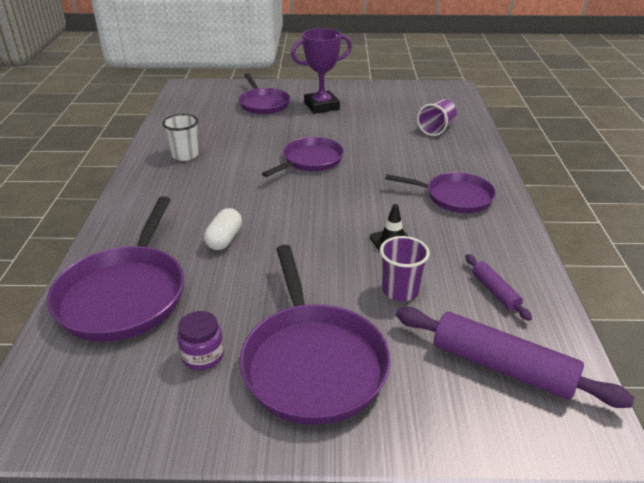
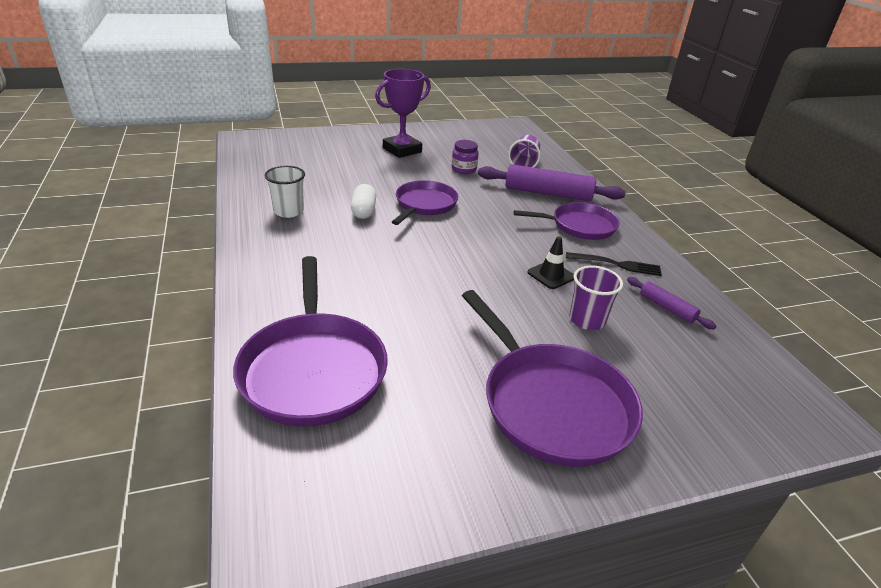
camera: 20 degrees left, 0 degrees up
(203, 356) = (439, 419): purple jar -> purple jar (464, 169)
(224, 239) = (386, 294): white capsule -> white capsule (364, 211)
(263, 104) = (341, 151): purple pan -> none
(470, 240) = (617, 264): none -> black fork
(502, 367) = (715, 375): purple rolling pin -> purple rolling pin (548, 193)

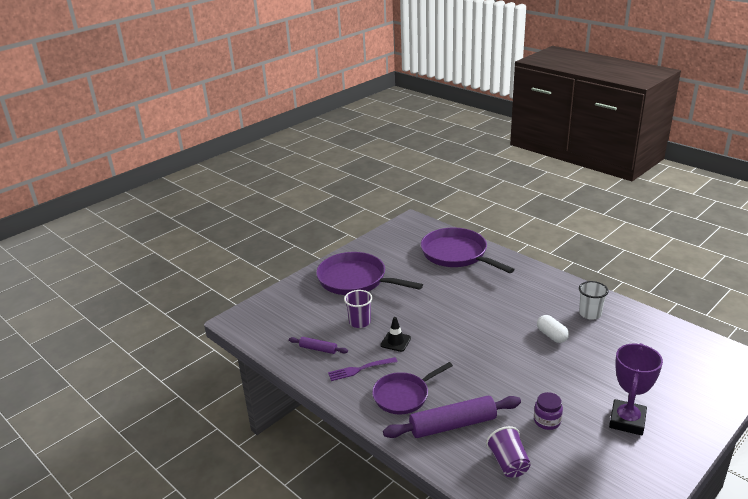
camera: 155 degrees right, 5 degrees down
(424, 204) = (525, 361): purple pan -> none
(617, 264) = (359, 369): black fork -> purple fork

